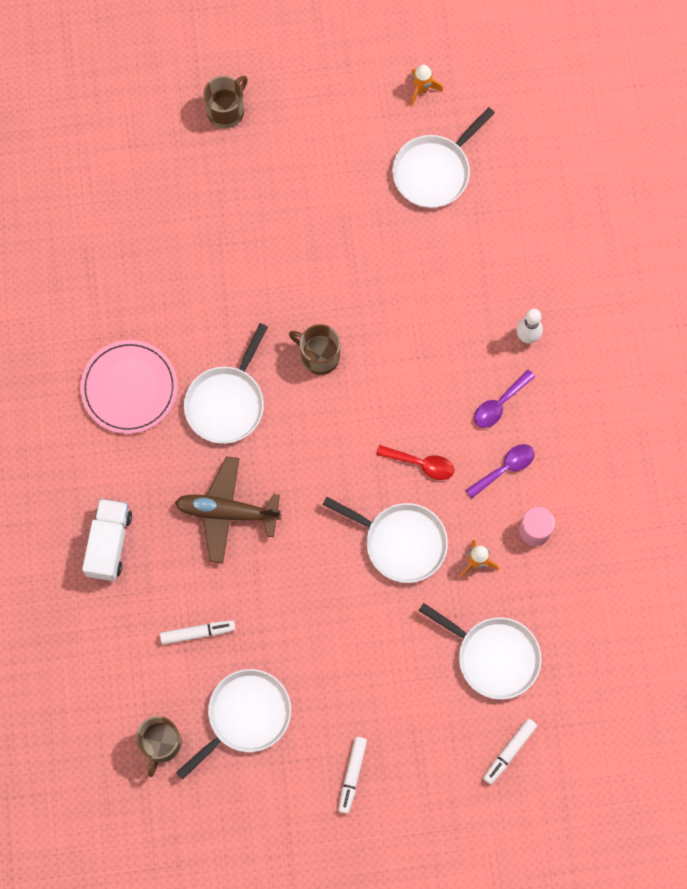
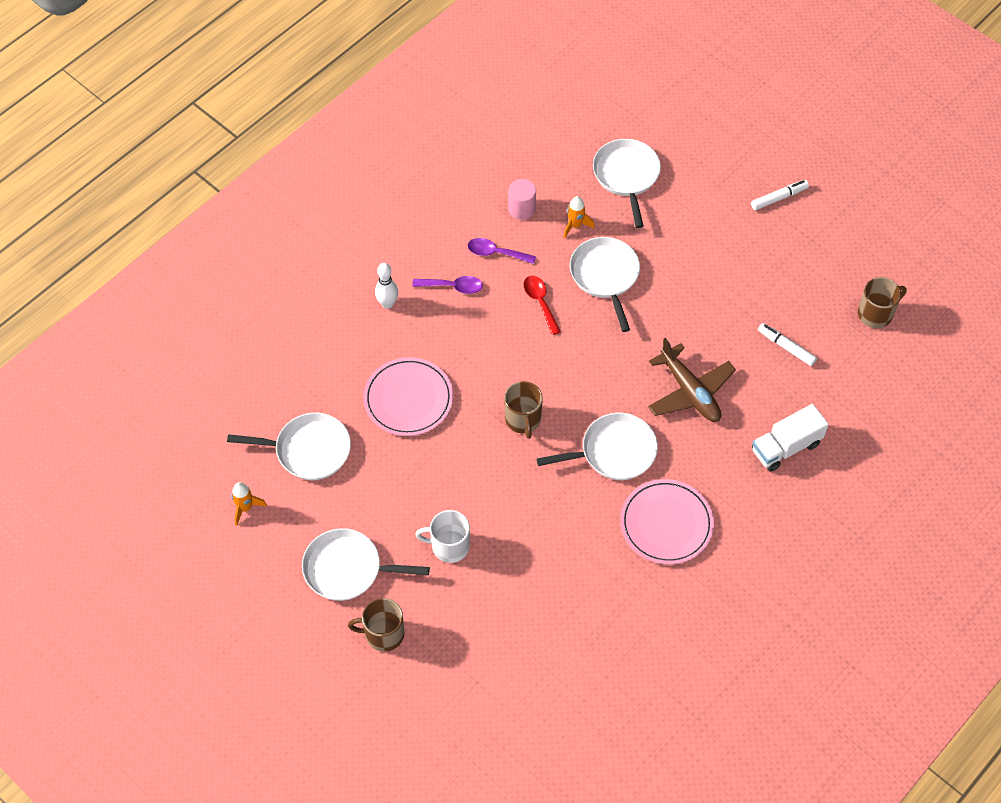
camera: 130 degrees left, 15 degrees down
(246, 715) = (807, 280): white pan -> white pan (347, 569)
(256, 211) = (449, 546): none -> white mug
(417, 282) = (408, 399): none -> pink plate
(509, 752) = (676, 129): white marker -> none

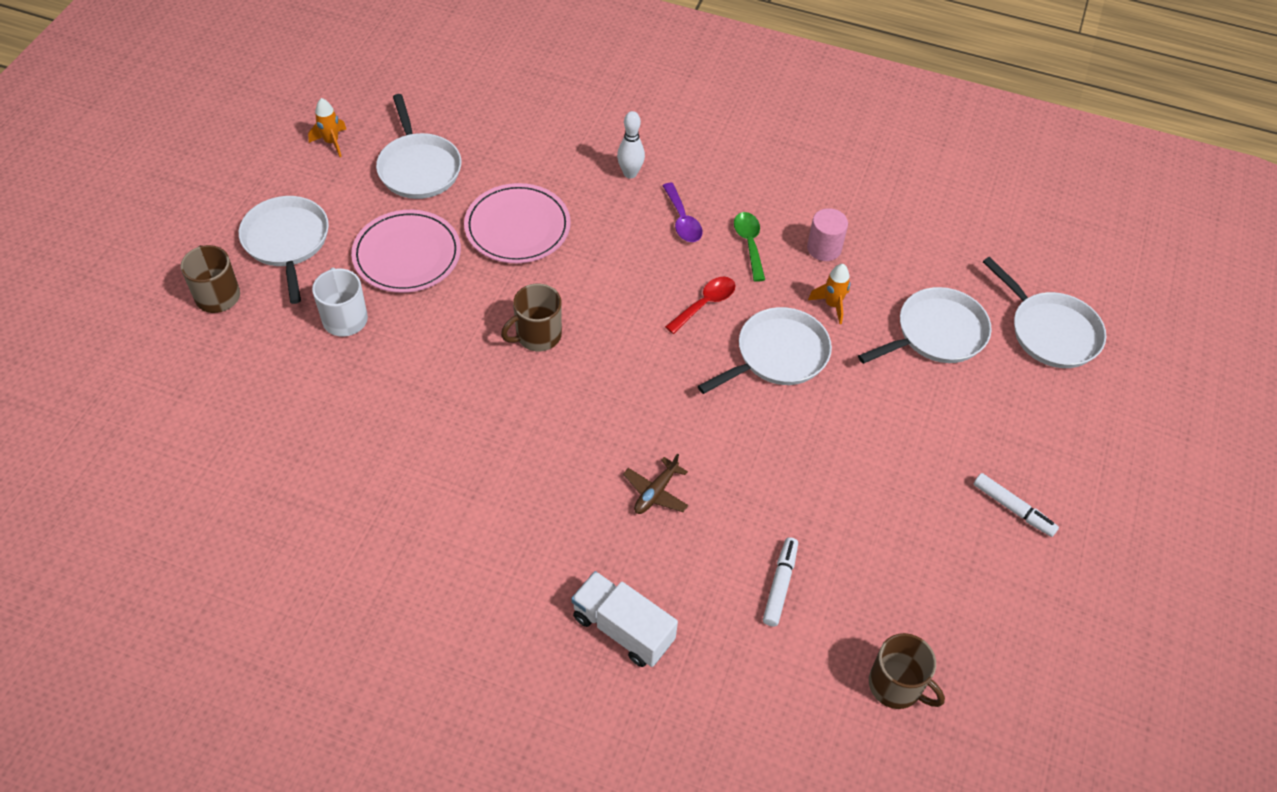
camera: 65 degrees right, 5 degrees down
(496, 253) = (749, 244): purple spoon -> green spoon
(614, 451) = (533, 437): white pan -> white pan (1051, 332)
(666, 524) = (452, 522): pink plate -> pink plate (407, 255)
(690, 392) = (655, 492): brown plane -> brown plane, size x0.54

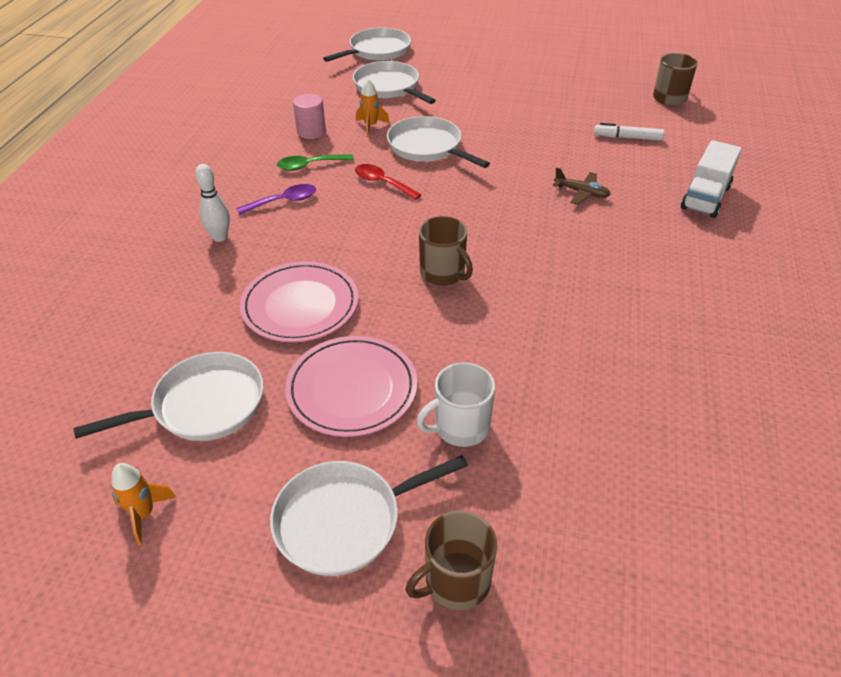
camera: 95 degrees left, 10 degrees down
(1013, 508) = (523, 64): white marker -> none

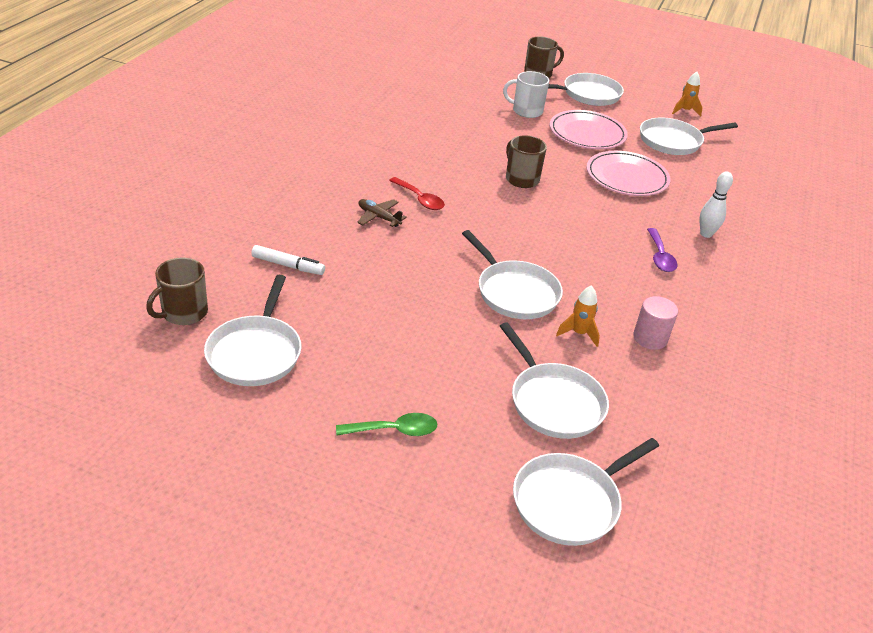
camera: 175 degrees left, 5 degrees down
(283, 201) = (660, 256): purple spoon -> purple spoon turned 75 degrees counterclockwise
(310, 165) = (642, 291): green spoon -> green spoon (394, 430)
(382, 183) = (566, 259): red spoon -> red spoon (419, 199)
(460, 427) = (526, 111): white mug -> white mug turned 150 degrees counterclockwise
(599, 84) = (255, 353): none -> white pan
(705, 198) = (270, 194): white truck -> none

